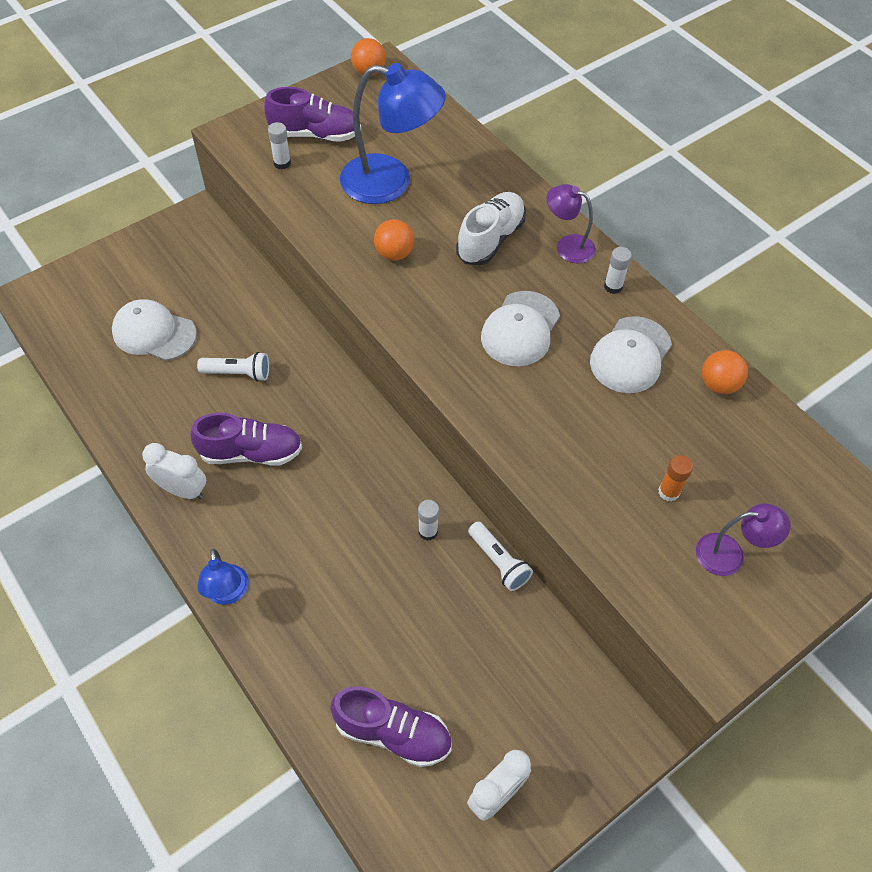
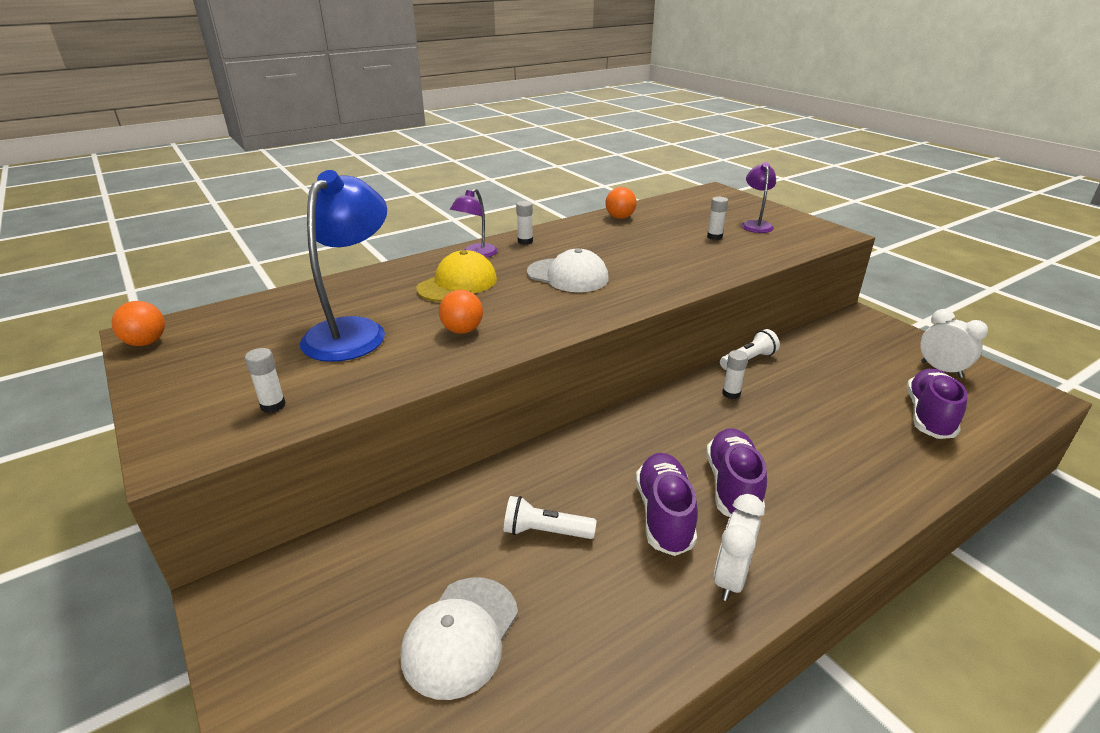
camera: 85 degrees left, 25 degrees down
(228, 594) = (852, 527): blue lamp -> none
(238, 373) = (545, 532): white flashlight -> white flashlight turned 90 degrees counterclockwise
(315, 134) = (234, 380): purple shoe -> purple shoe (732, 486)
(490, 239) = (458, 284): white shoe -> yellow cap
(630, 355) = (595, 240): white cap -> none
(668, 492) = (714, 237): orange glue stick -> white glue stick

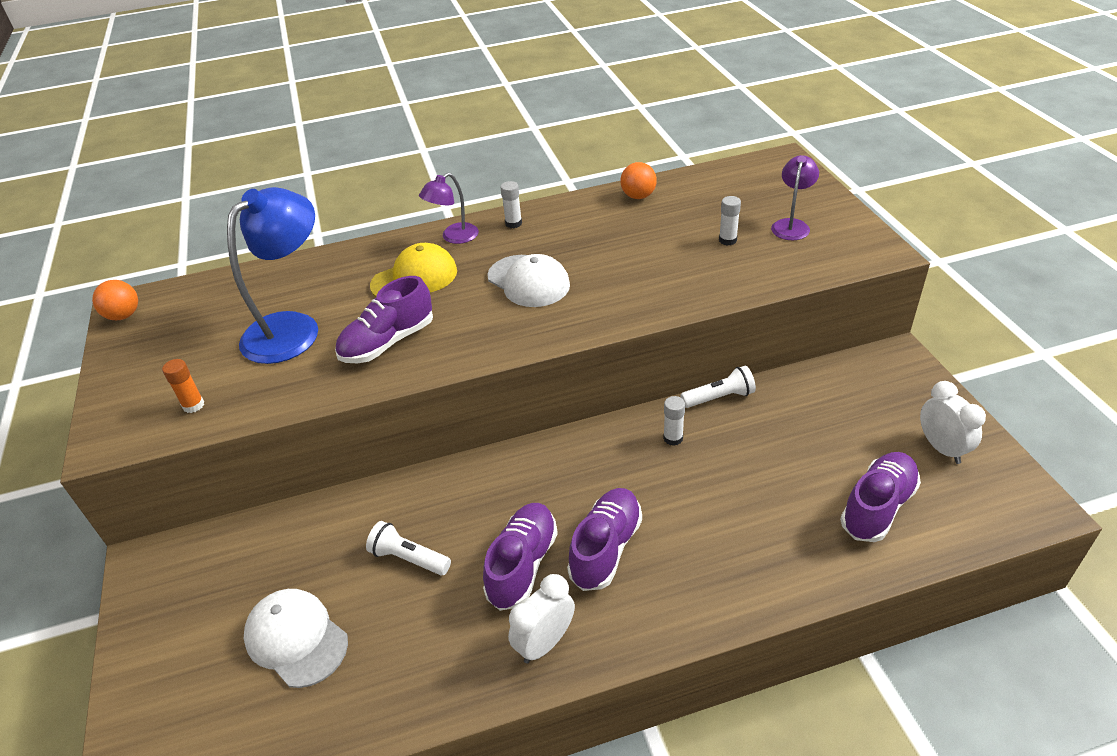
camera: 20 degrees right, 10 degrees up
(273, 405) = (193, 405): white glue stick -> orange glue stick
(460, 636) = (296, 638): white cap -> white cap turned 90 degrees clockwise
(462, 330) = (388, 342): orange ball -> purple shoe

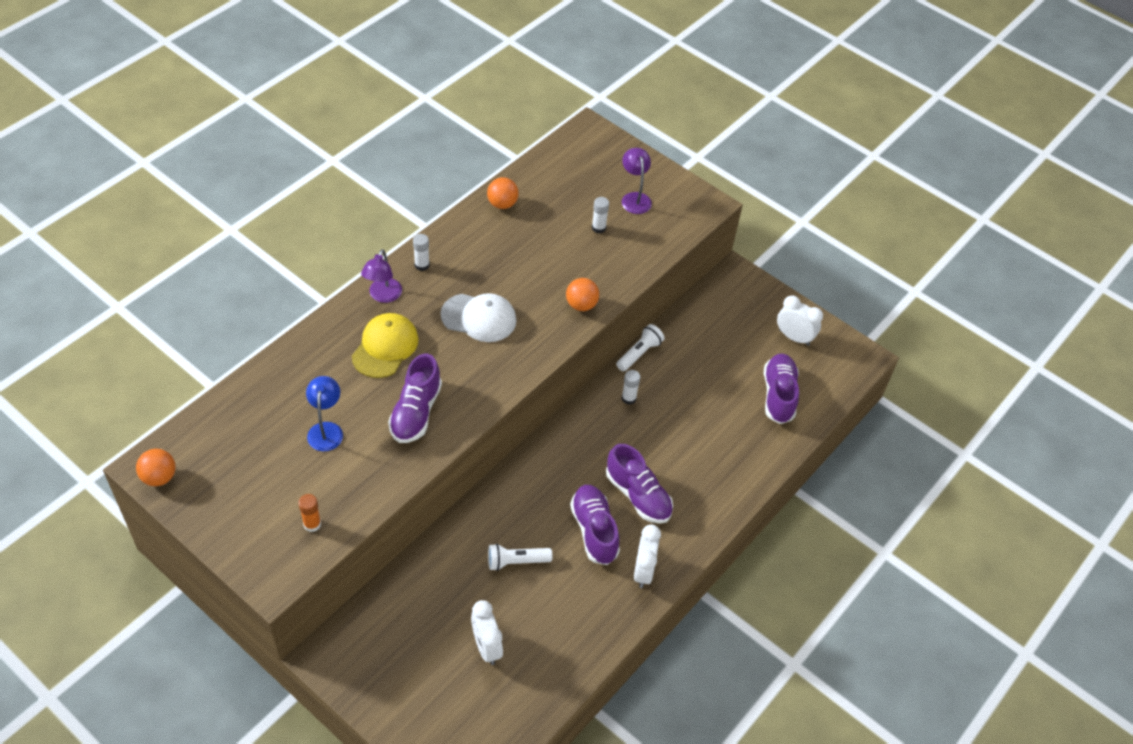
camera: 40 degrees left, 10 degrees up
(293, 328) = (326, 430): blue lamp -> blue lamp, size x0.53
(296, 638) = (486, 647): white cap -> white clock
(606, 548) = (638, 495): purple shoe -> purple shoe turned 150 degrees clockwise
(650, 302) = (581, 305): none -> orange ball

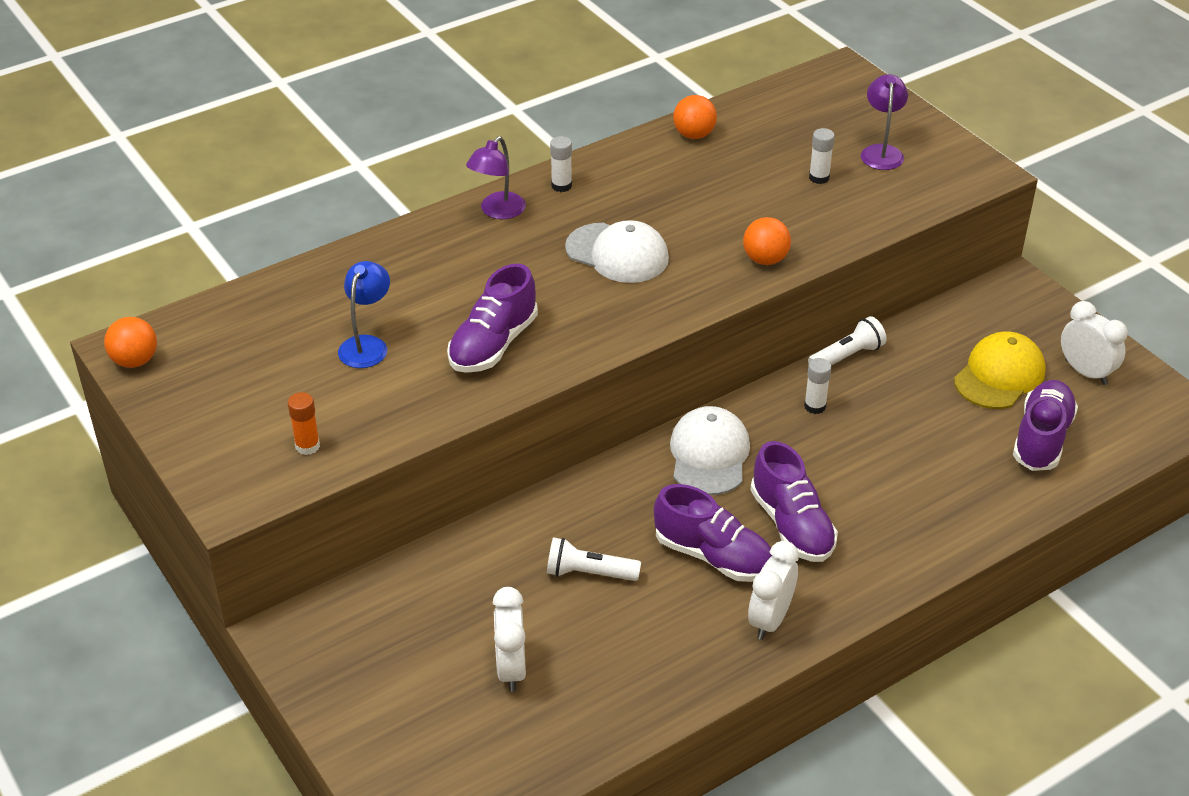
camera: 20 degrees right, 10 degrees down
(385, 347) = (479, 267): yellow cap -> yellow cap (999, 375)
(570, 451) = (709, 455): none -> white cap
(594, 530) = (713, 556): purple shoe -> purple shoe turned 120 degrees clockwise

